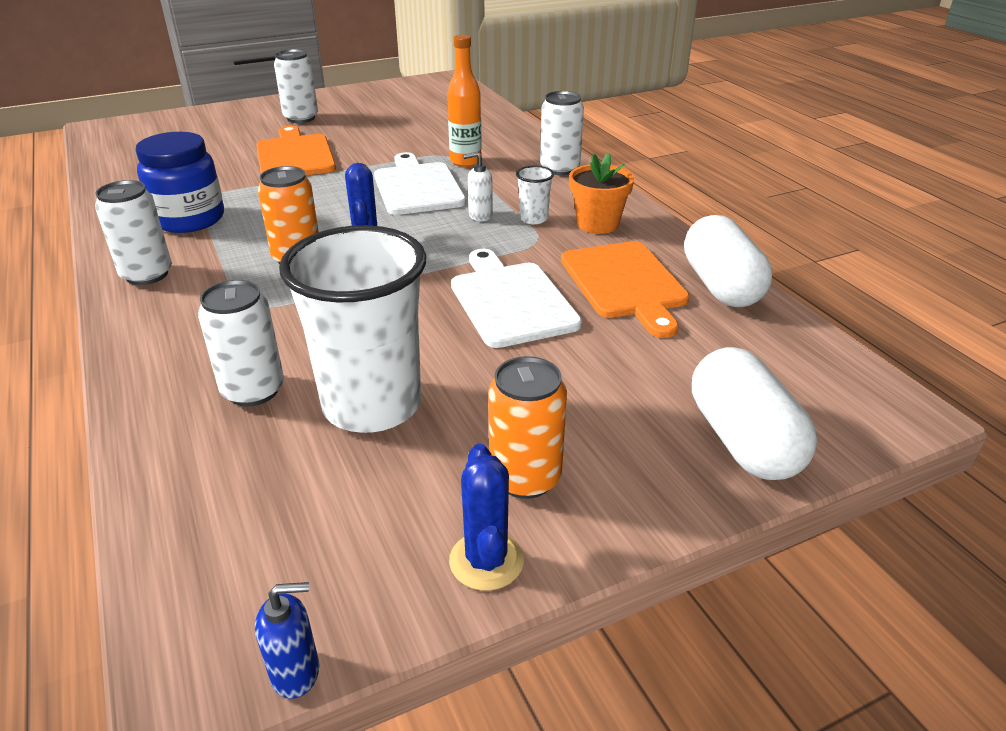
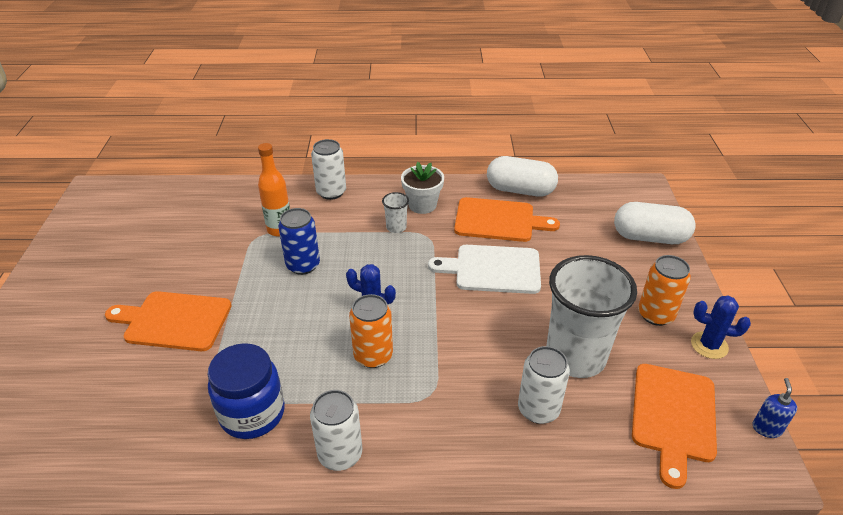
camera: 65 degrees left, 5 degrees up
(284, 531) = (673, 416): none -> orange cutting board
(301, 118) = (84, 299): white can -> none
(417, 187) = (303, 265): white cutting board -> blue can
(480, 215) = (374, 249): white soap dispenser -> none
(597, 224) = (422, 205): orange flower pot -> white flower pot

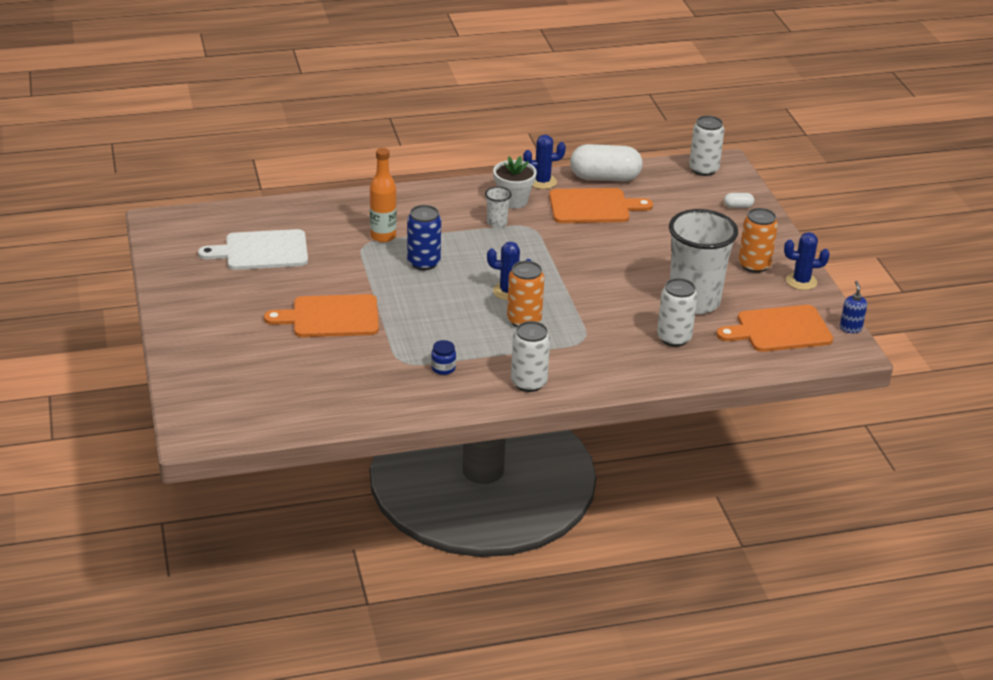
camera: 15 degrees left, 5 degrees down
(252, 413) = (443, 368): blue jar -> blue jar, size x0.44
(331, 192) = (415, 198): white can -> white can (703, 169)
(458, 188) = (542, 182): none -> blue cactus
(493, 269) = (602, 247): white cutting board -> white cutting board (261, 251)
(649, 237) = (738, 206): white capsule -> white capsule, size x0.41
(673, 416) = (779, 330): orange cutting board -> orange cutting board turned 75 degrees clockwise

